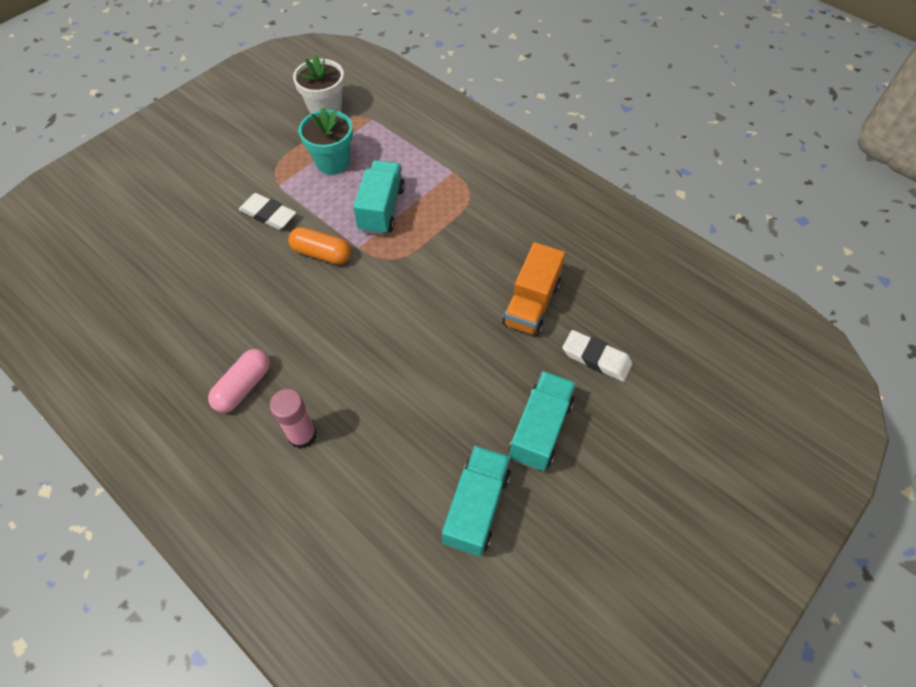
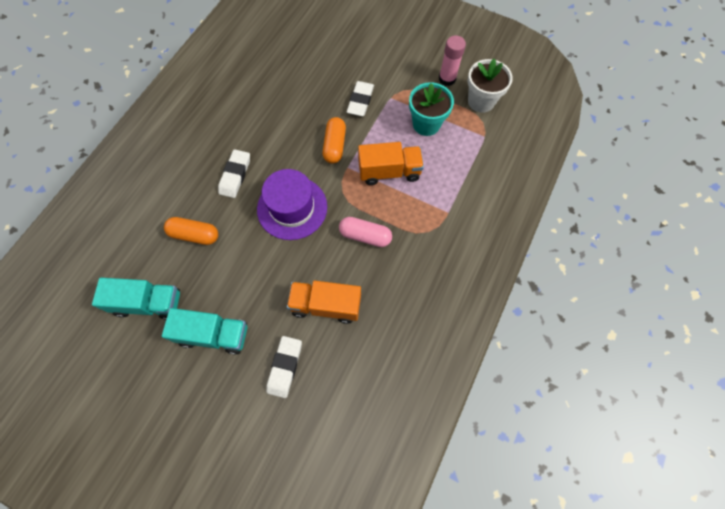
camera: 75 degrees right, 10 degrees up
(243, 387) = (216, 137): pink capsule -> pink capsule (365, 236)
(302, 435) = (186, 182): pink glue stick -> pink glue stick (447, 79)
(318, 371) = (235, 175): none -> white eraser
(381, 209) = (389, 172): turquoise truck -> orange truck
(391, 434) = (195, 235): none -> orange capsule
(392, 314) = (292, 208): none -> purple hat

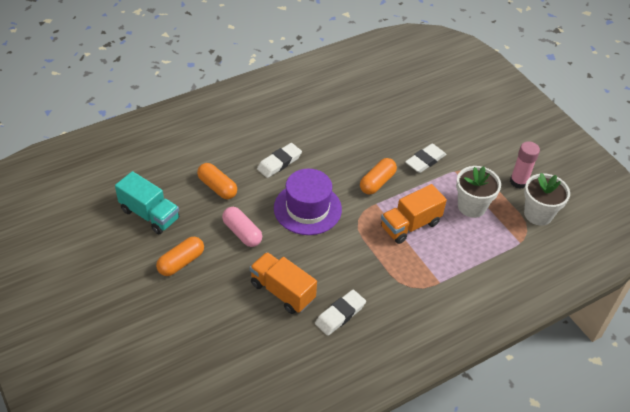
camera: 30 degrees right, 20 degrees down
(214, 334) = (181, 262): turquoise truck -> orange capsule
(285, 367) = (217, 315): white eraser -> white eraser (340, 314)
(365, 236) = (353, 260): pink capsule -> pink capsule (242, 233)
(389, 172) = (410, 225): orange truck -> orange truck turned 120 degrees clockwise
(426, 124) = (471, 206): turquoise flower pot -> white flower pot

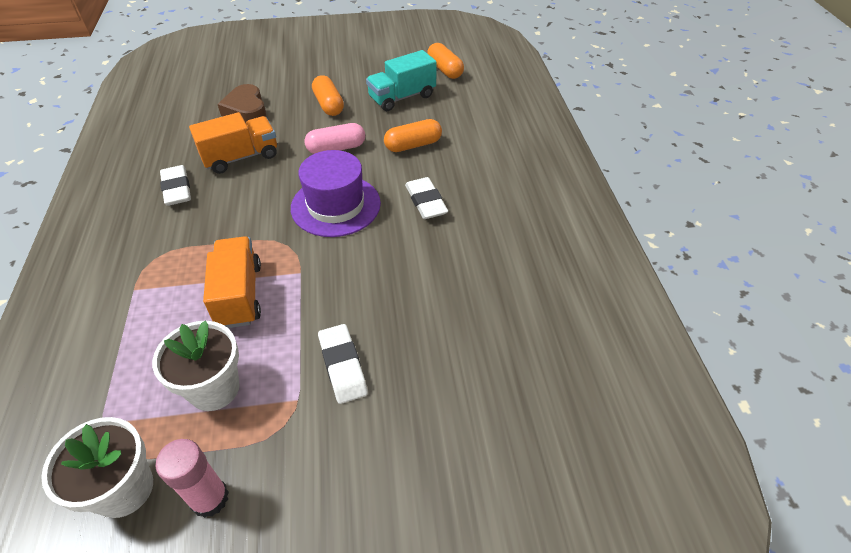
camera: 115 degrees right, 0 degrees up
(214, 322) = (246, 110): none -> brown heart
(377, 182) = (335, 287): orange capsule -> orange capsule (445, 70)

